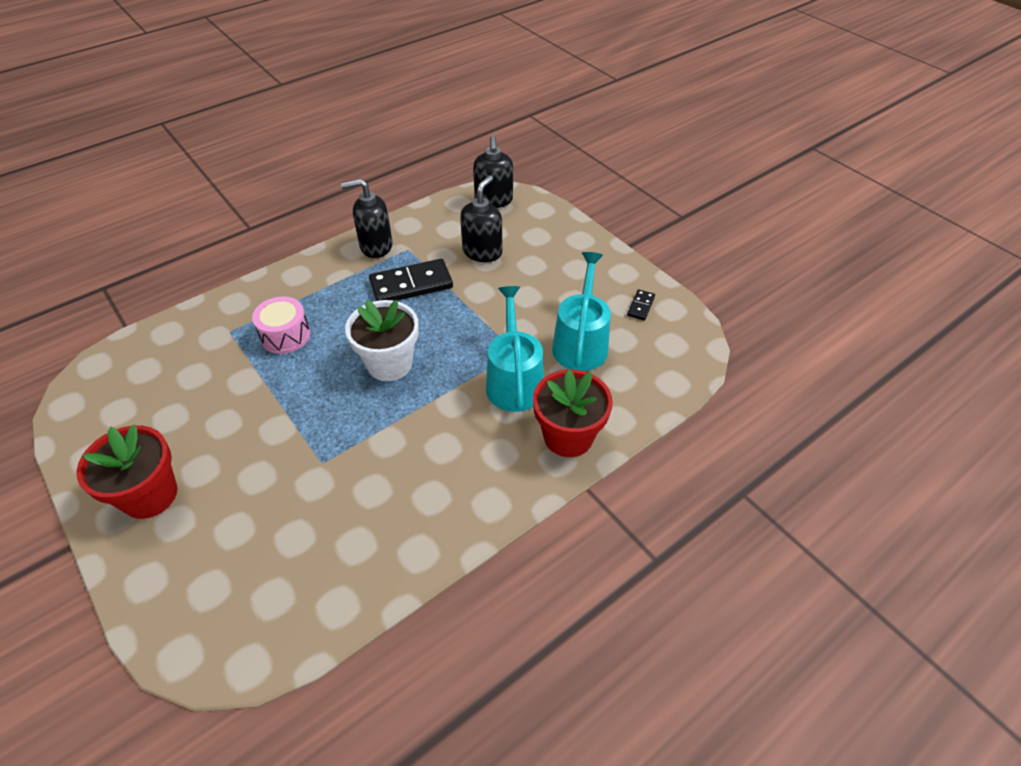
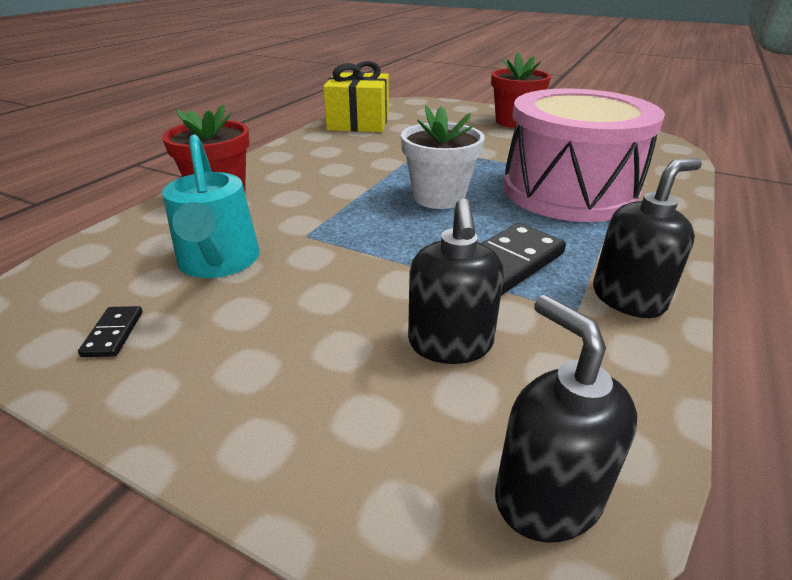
camera: 155 degrees right, 15 degrees down
(285, 336) = (568, 191): pink drum -> pink drum, size x2.33
(338, 581) = (359, 122): none -> yellow gift
(514, 381) = (294, 214): turquoise watering can -> none

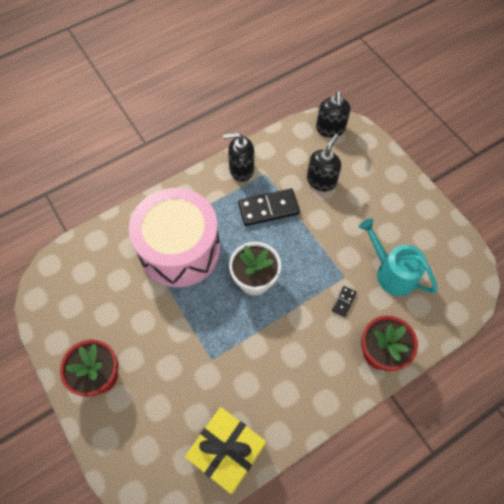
camera: 150 degrees left, 30 degrees up
(113, 334) = (438, 242): black domino -> black domino (343, 301)
(218, 262) = (392, 272): turquoise watering can -> turquoise watering can turned 60 degrees counterclockwise

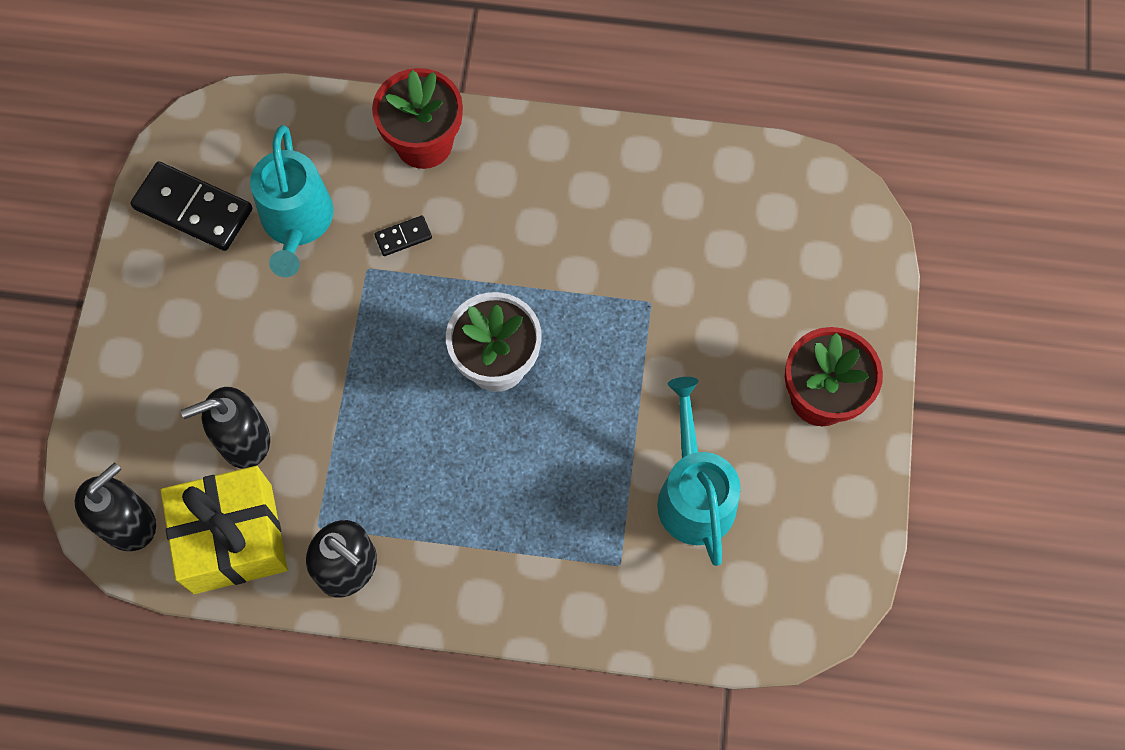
camera: 140 degrees left, 5 degrees up
(129, 290) = (694, 494): none -> turquoise watering can
(180, 249) = (566, 501): pink drum -> none
(227, 451) = (719, 182): yellow gift -> yellow gift (233, 539)
(268, 209) = (372, 459): black domino -> black domino (193, 208)

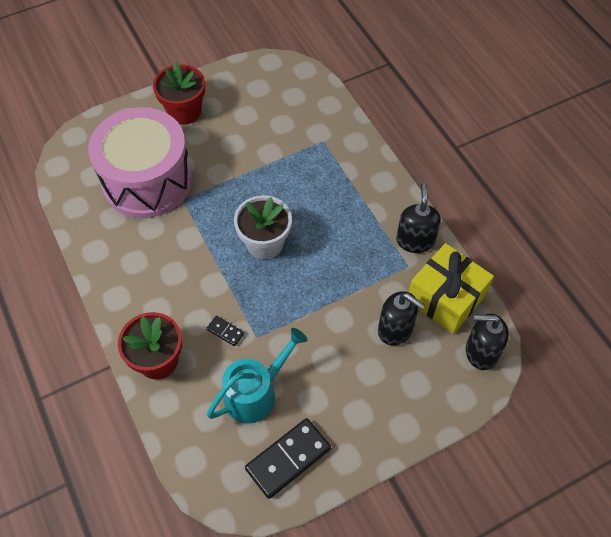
camera: 125 degrees left, 10 degrees down
(193, 208) = (288, 458): black domino -> black domino turned 60 degrees clockwise
(694, 494) = (268, 132): turquoise watering can -> none
(717, 275) = (147, 180): none -> pink drum

